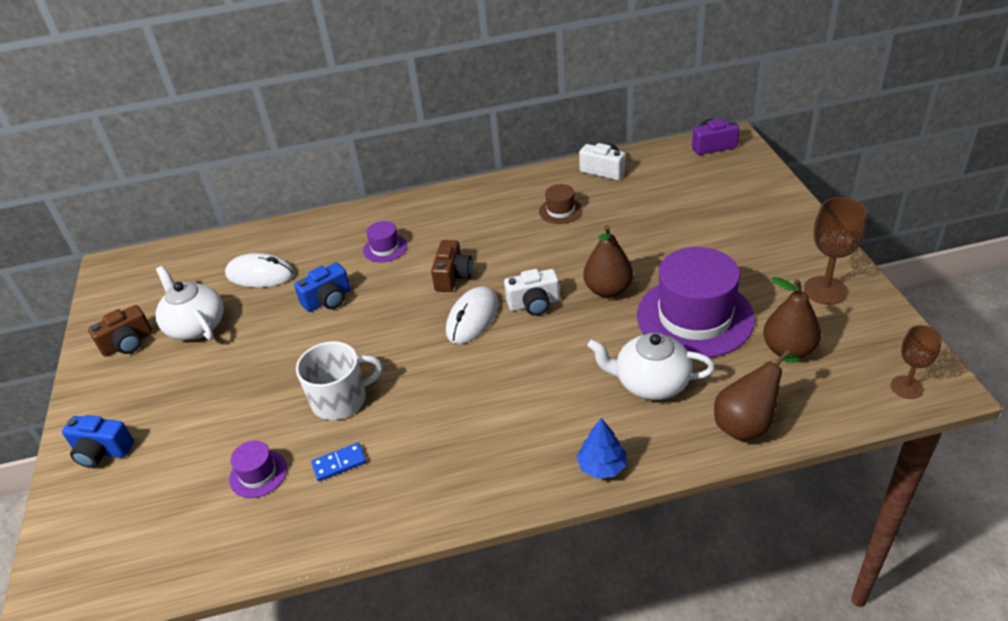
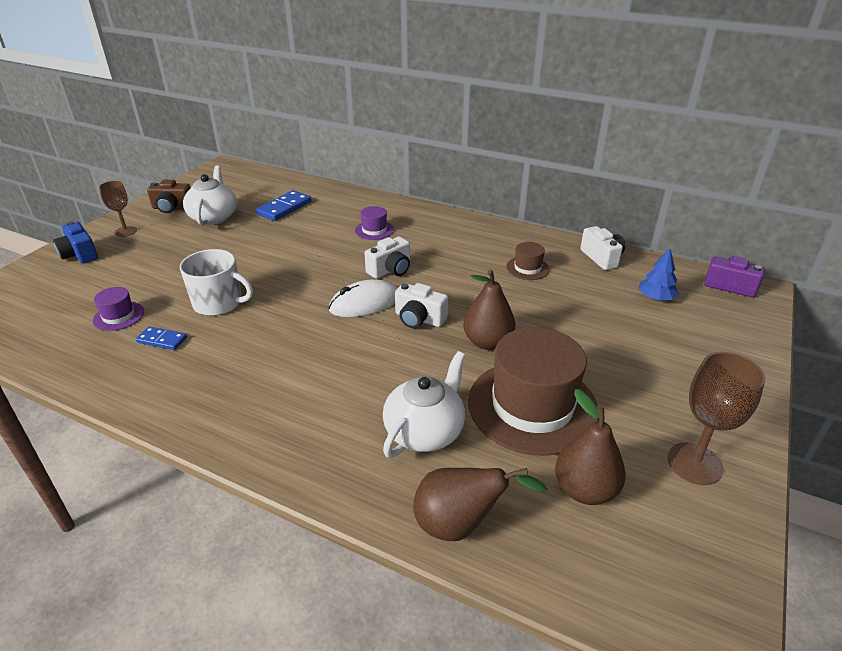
camera: 35 degrees right, 5 degrees down
(260, 275) = (284, 208): white mouse -> blue domino
(328, 300) = (298, 242): blue camera -> none
(453, 276) = (390, 270): brown camera -> white camera
(602, 466) = (302, 465): blue tree -> blue tree (655, 298)
(650, 383) = (425, 431): white teapot -> white teapot turned 75 degrees clockwise
(695, 317) = (532, 406): purple hat -> brown hat
(906, 387) = (672, 617): brown goblet -> brown goblet (126, 231)

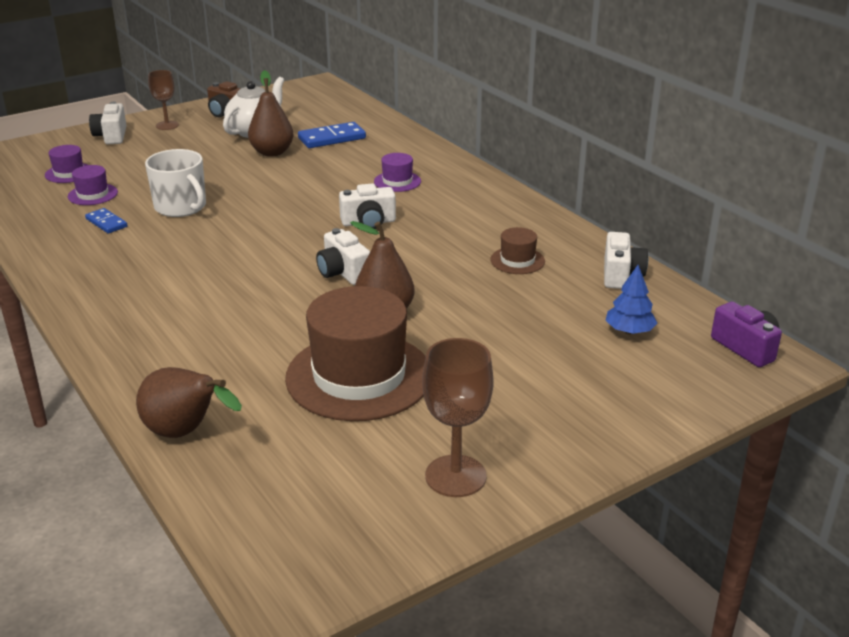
camera: 30 degrees right, 5 degrees down
(71, 302) = (69, 173): none -> purple hat
(80, 254) = (111, 136): blue camera -> white camera
(365, 303) = (308, 244): white mouse -> none
(425, 431) = (238, 360): white teapot -> none
(585, 490) = (321, 453): brown pear -> brown pear (272, 152)

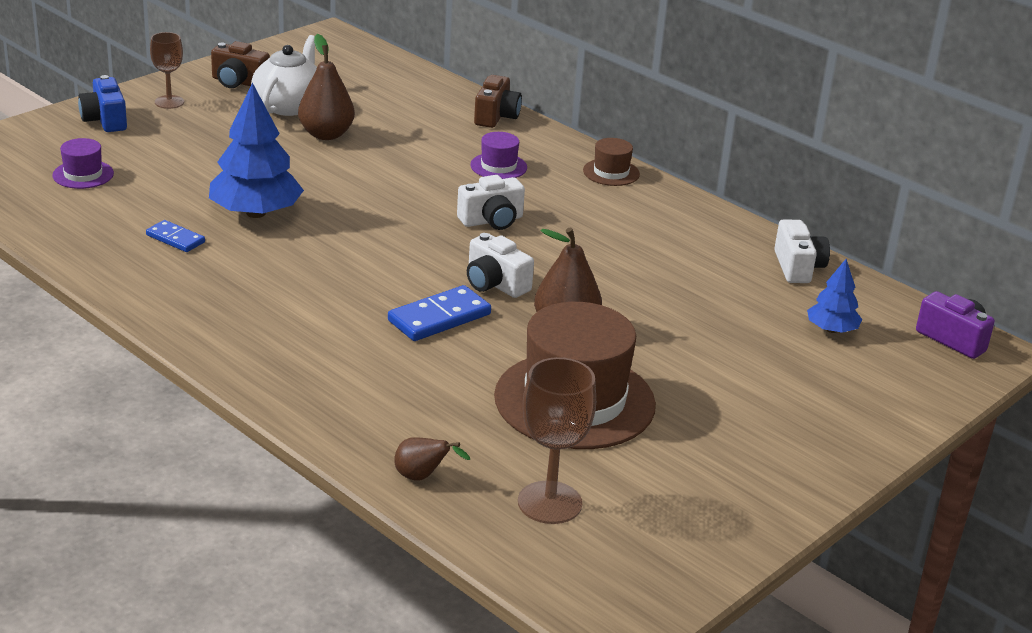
camera: 15 degrees left, 0 degrees up
(93, 194) = (133, 202): purple hat -> none
(111, 136) = (105, 120): white camera -> blue camera
(181, 207) = (256, 213): white mug -> blue tree
(185, 433) = (422, 477): brown pear -> brown pear, size x0.56
(332, 138) = (390, 112): blue domino -> blue domino (439, 318)
(416, 145) = (496, 116): none -> brown camera
(455, 476) = (724, 495): brown goblet -> brown goblet (549, 503)
(517, 260) = (681, 257): brown hat -> brown hat (611, 172)

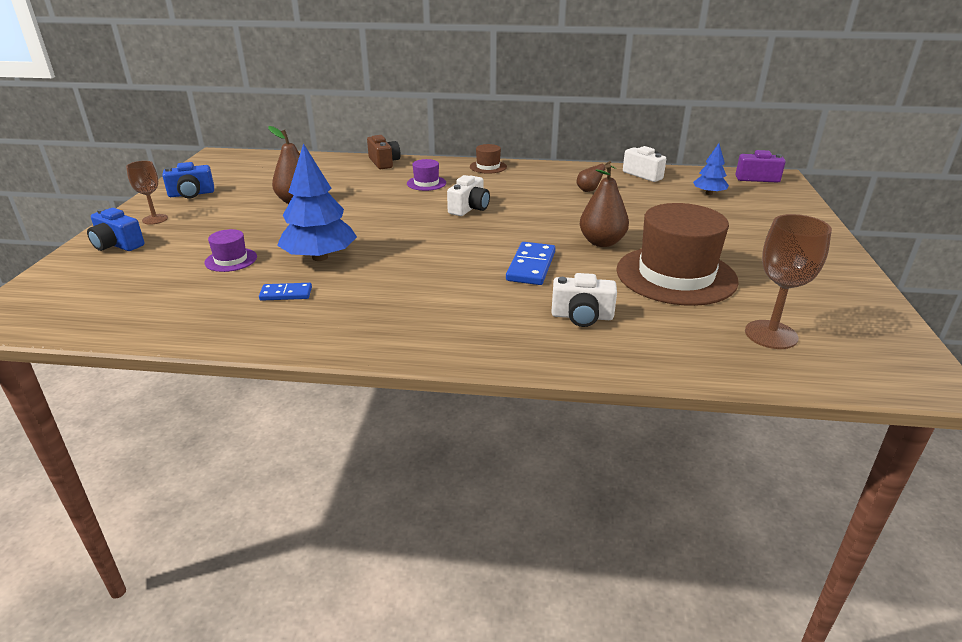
camera: 35 degrees left, 0 degrees up
(83, 174) = (148, 283): purple hat -> purple hat (231, 260)
(238, 82) = (191, 194): brown camera -> blue camera
(289, 106) = (247, 195): white teapot -> none
(422, 477) = (688, 359): brown pear -> brown pear (590, 190)
(495, 284) = (528, 237): white camera -> white camera (582, 316)

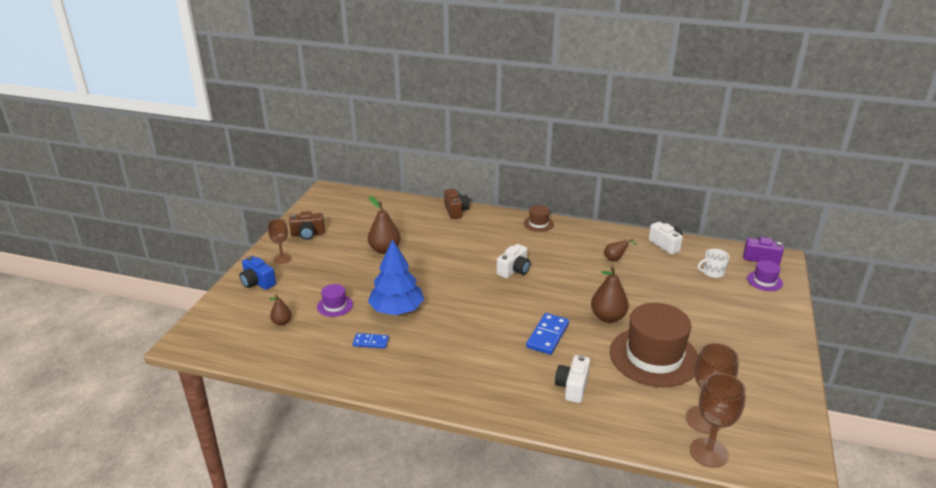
camera: 10 degrees right, 0 degrees up
(152, 283) = (282, 322): none -> brown pear
(191, 194) = (308, 234): blue camera -> brown camera
(426, 183) = (485, 238): purple hat -> purple hat (764, 281)
(582, 316) = (572, 387): white camera -> white camera turned 90 degrees clockwise
(709, 193) = (712, 272): blue tree -> white mug
(796, 371) = (708, 452): none -> brown goblet

